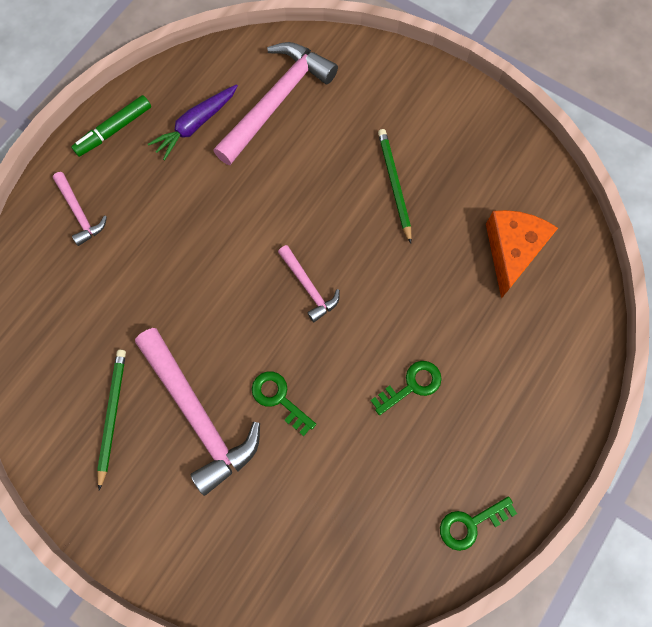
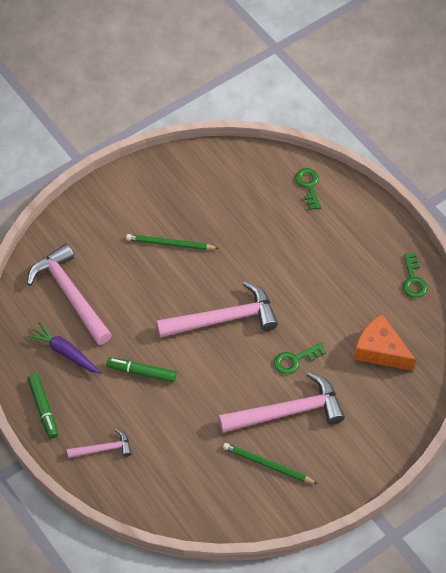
camera: 70 degrees left, 15 degrees down
(196, 125) = (65, 352): purple carrot -> purple carrot turned 150 degrees clockwise
(197, 218) = (141, 372): none -> green marker
(309, 287) = (224, 319): pink hammer -> pink hammer, size x1.96
(411, 386) = (315, 282): green key -> green key (309, 186)
(512, 251) = (247, 194): orange cheese -> orange cheese (380, 350)

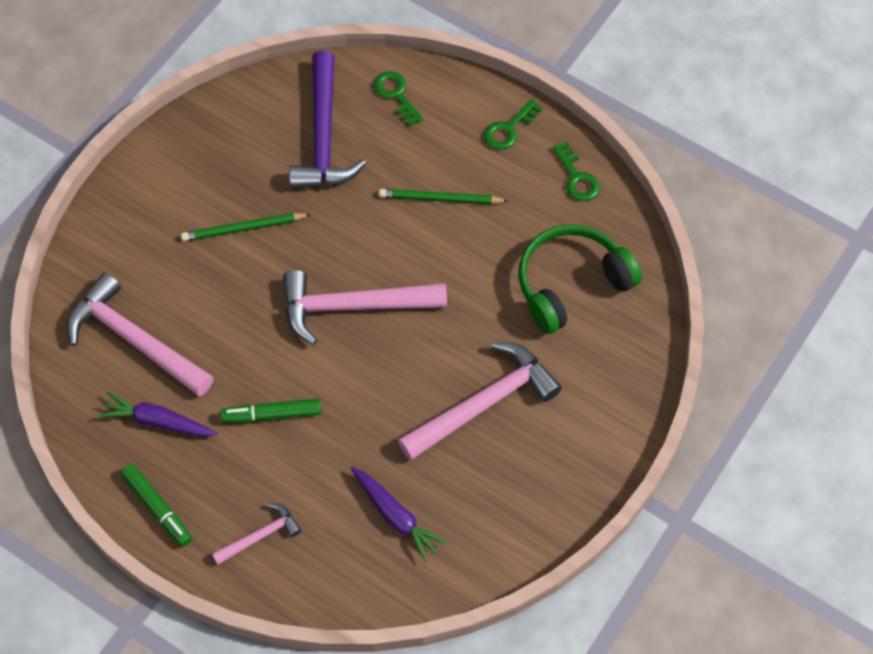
camera: 20 degrees left, 5 degrees up
(198, 466) = (395, 516): none -> purple carrot
(224, 319) = (353, 307): pink hammer -> pink hammer turned 150 degrees counterclockwise
(248, 199) = (323, 136): none -> purple hammer
(267, 465) = (485, 483): green pencil -> green pencil (440, 199)
(295, 360) = (467, 331): green key -> green key (509, 129)
(380, 350) = (571, 283): orange cheese -> green headphones

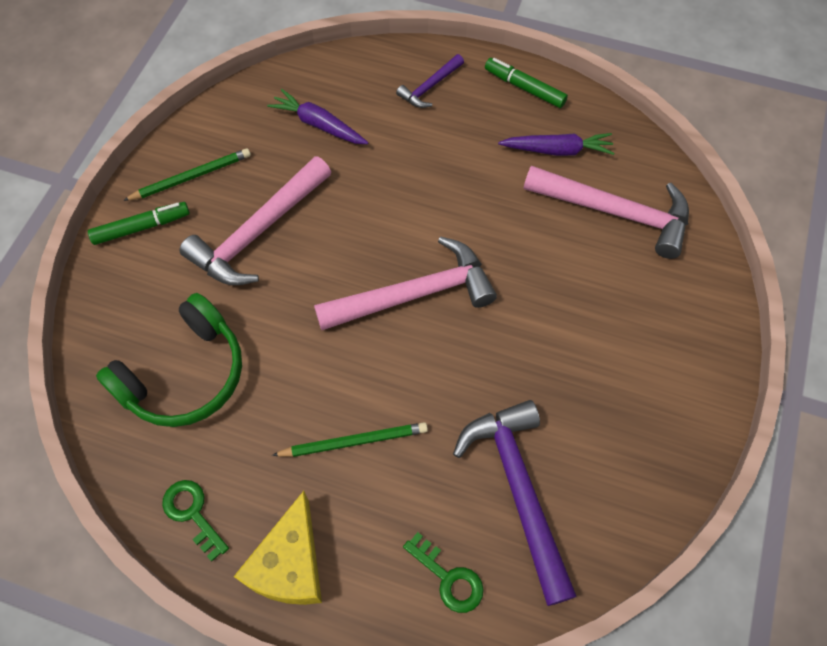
camera: 165 degrees right, 0 degrees up
(243, 228) = (562, 349): green pencil -> green pencil (191, 177)
(260, 536) = (430, 87): pink hammer -> purple hammer
(272, 415) = (457, 178): green marker -> green marker (141, 227)
(509, 129) = (290, 564): green key -> yellow cheese

